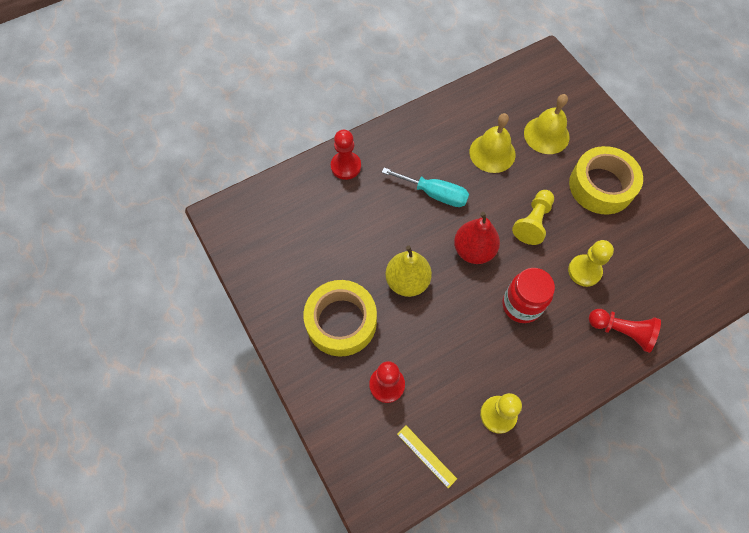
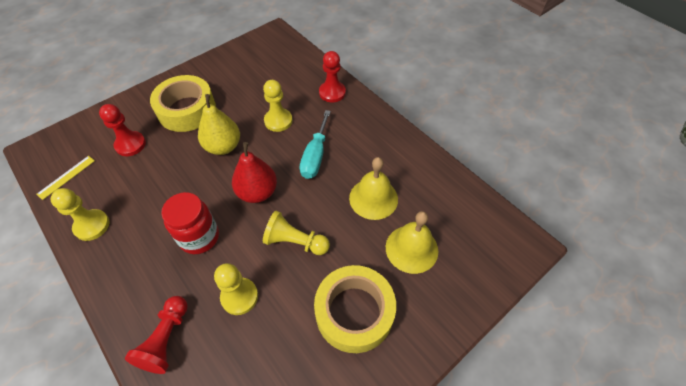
camera: 80 degrees right, 10 degrees down
(378, 224) = (278, 121): none -> yellow pawn

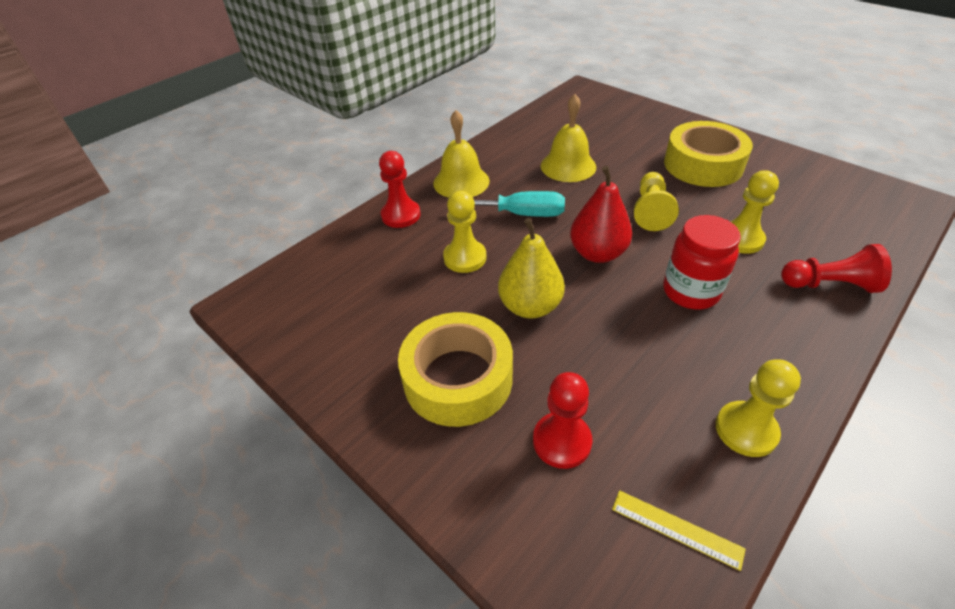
camera: 95 degrees left, 10 degrees down
(411, 248) = (617, 140): yellow bell -> yellow bell (461, 182)

